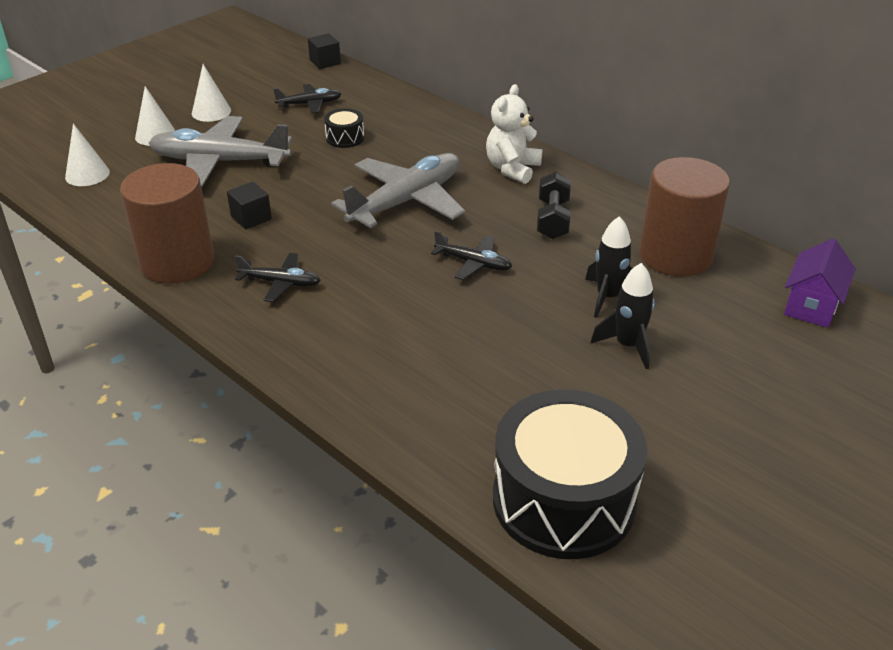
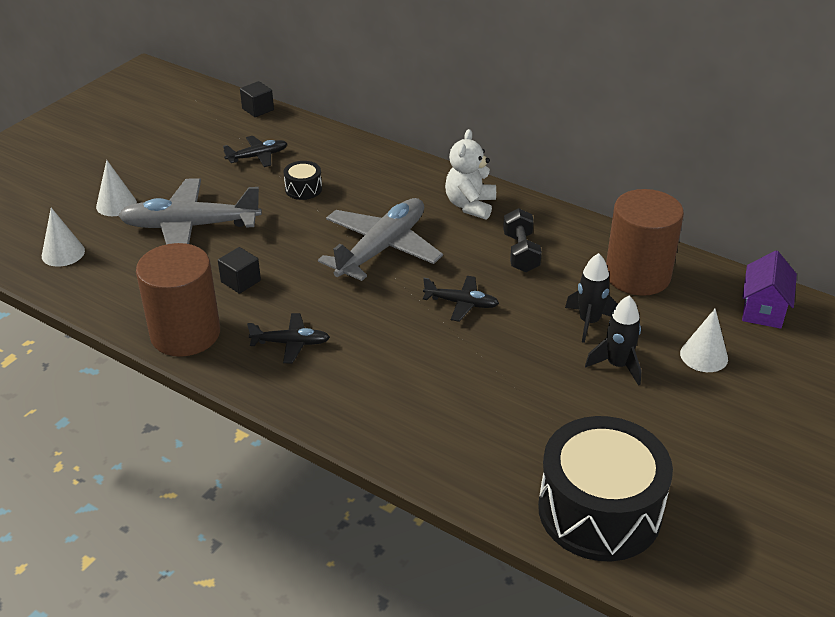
camera: 10 degrees left, 0 degrees up
(211, 112) = (163, 174): white cone -> white cone (704, 356)

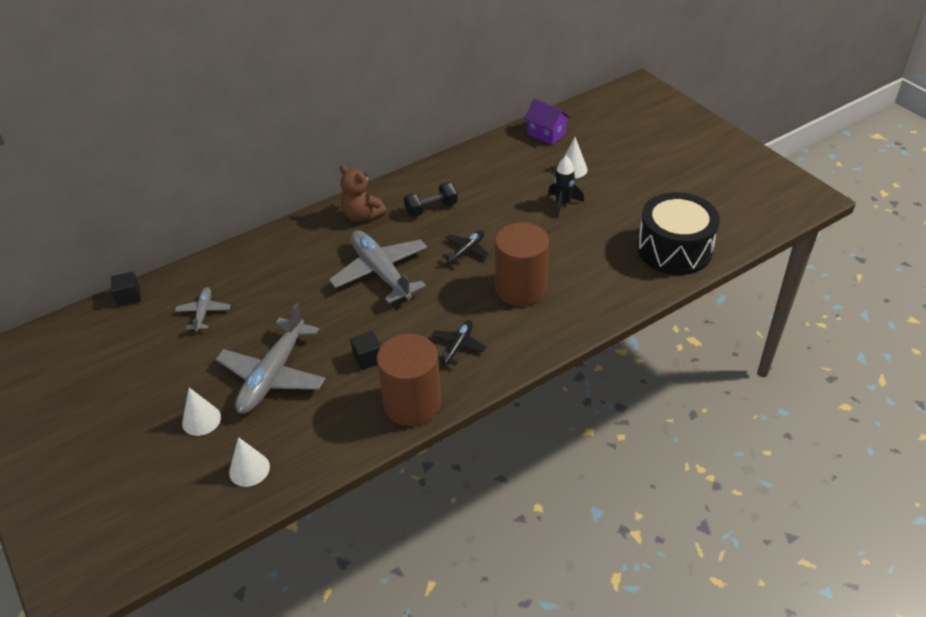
camera: 65 degrees left, 5 degrees up
(257, 156) = (203, 313): black plane -> grey plane
(303, 189) = (273, 296): black drum -> none
(470, 205) = (362, 215): white teddy bear -> brown teddy bear
(520, 253) = (431, 208): black dumbbell -> black dumbbell turned 45 degrees counterclockwise
(589, 322) = (518, 202): black rocket -> none
(637, 275) = (487, 168): brown cylinder -> brown cylinder (521, 288)

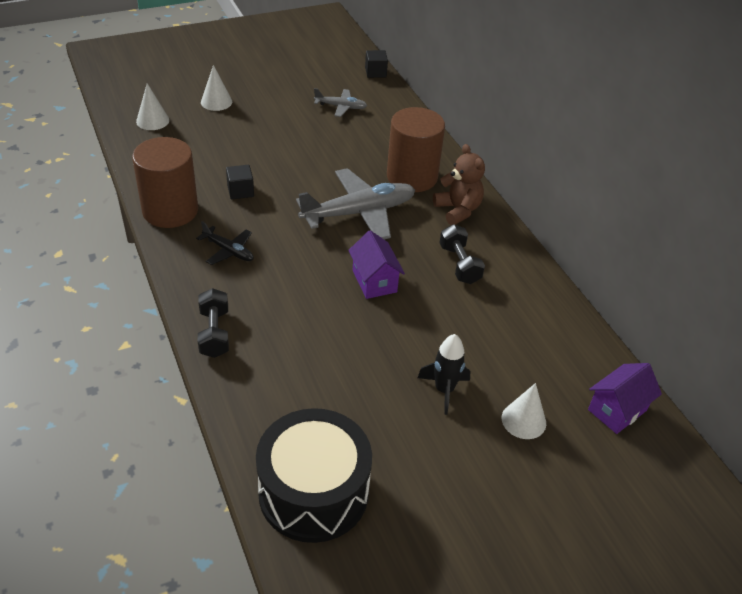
camera: 95 degrees right, 0 degrees up
(273, 375) = (247, 138): grey plane -> none
(362, 215) = (458, 210): brown teddy bear -> brown teddy bear turned 105 degrees clockwise
(466, 251) = (374, 281): black plane -> purple house
(521, 288) = (294, 314): brown cylinder -> brown cylinder (412, 177)
(560, 330) = (214, 333): none -> black dumbbell

